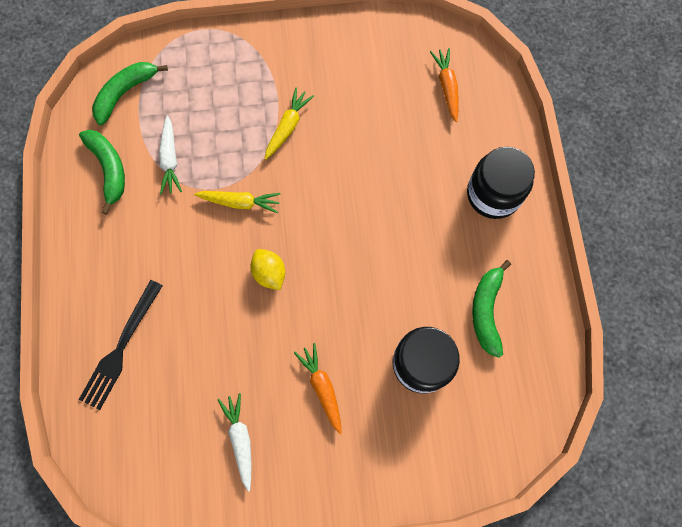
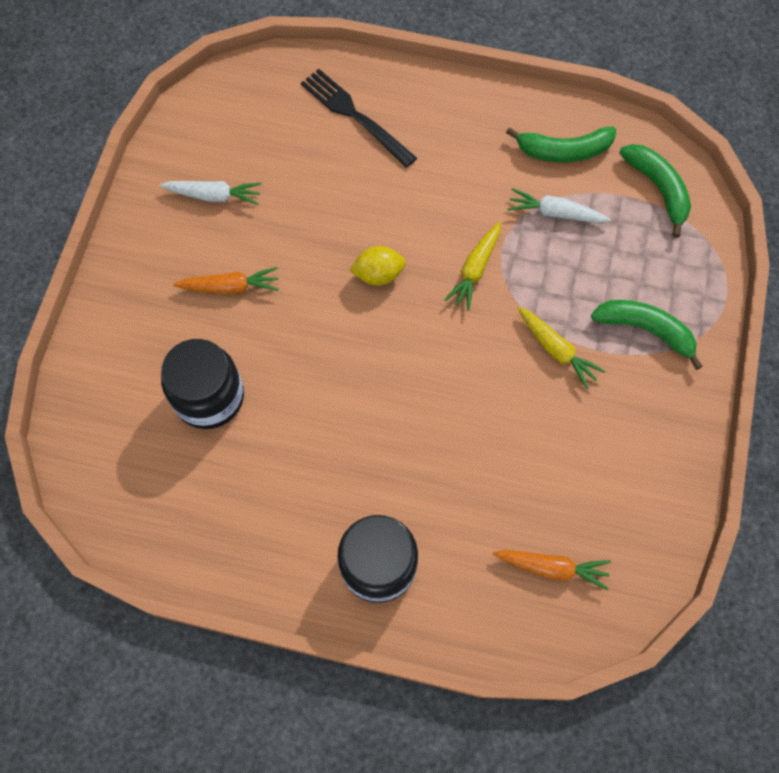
camera: 110 degrees right, 5 degrees down
(486, 311) = (236, 493): green banana -> green banana (645, 330)

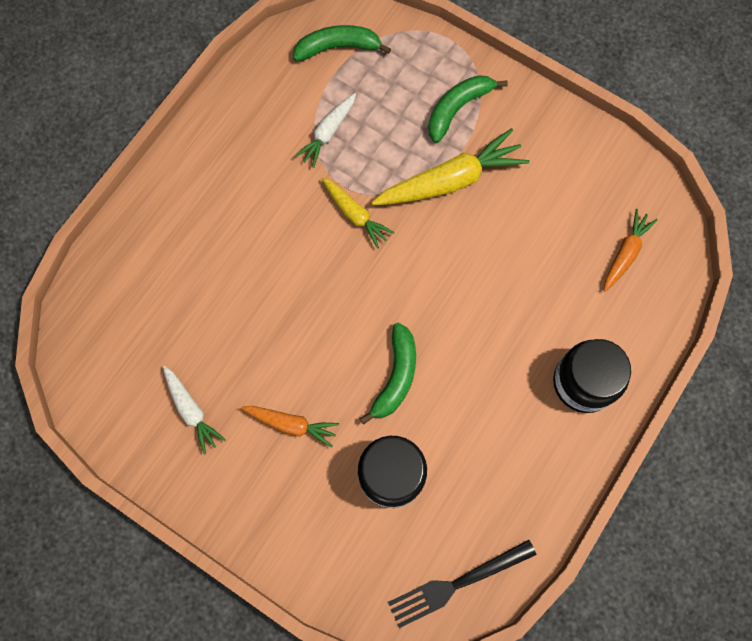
camera: 70 degrees left, 5 degrees up
(214, 195) = (191, 411): white carrot -> white carrot turned 120 degrees clockwise
(230, 287) = (291, 424): orange carrot -> orange carrot turned 90 degrees clockwise
(354, 115) = (160, 260): black fork -> black fork (455, 584)
(378, 274) = (329, 294): yellow lemon -> none
(556, 350) = (450, 180): yellow carrot -> yellow carrot, size x1.75
(563, 151) = (272, 103): green banana -> green banana (396, 376)

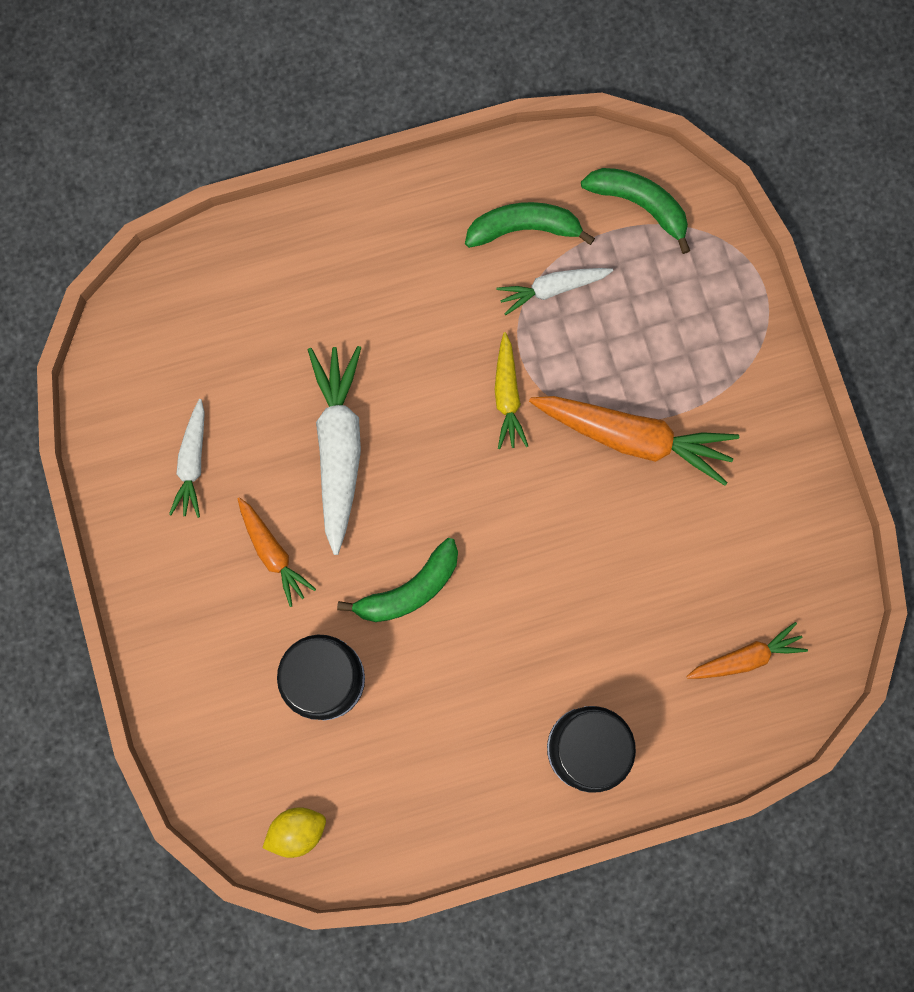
camera: 40 degrees right, 5 degrees up
(278, 326) = (339, 447): none -> white carrot
(450, 180) = (633, 438): yellow carrot -> orange carrot
(455, 584) = (297, 830): black fork -> yellow lemon
(458, 108) = (707, 368): green banana -> green banana (524, 229)

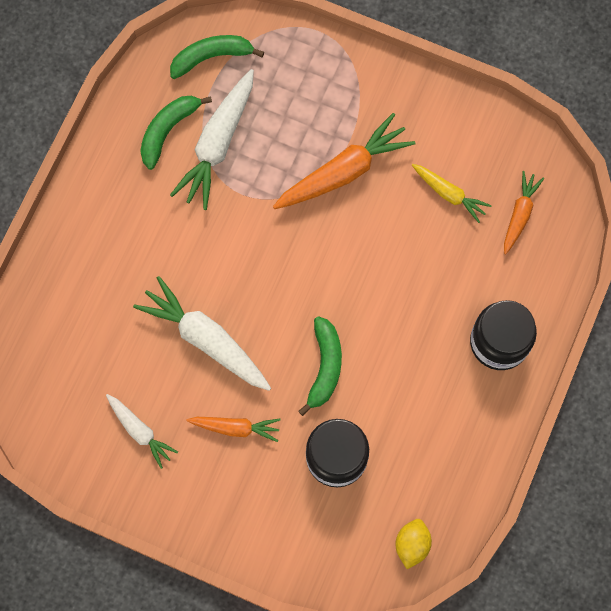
camera: 50 degrees left, 5 degrees down
(507, 396) = (259, 220): yellow carrot -> yellow carrot (449, 194)
(552, 289) = (218, 144): white carrot -> white carrot, size x1.75

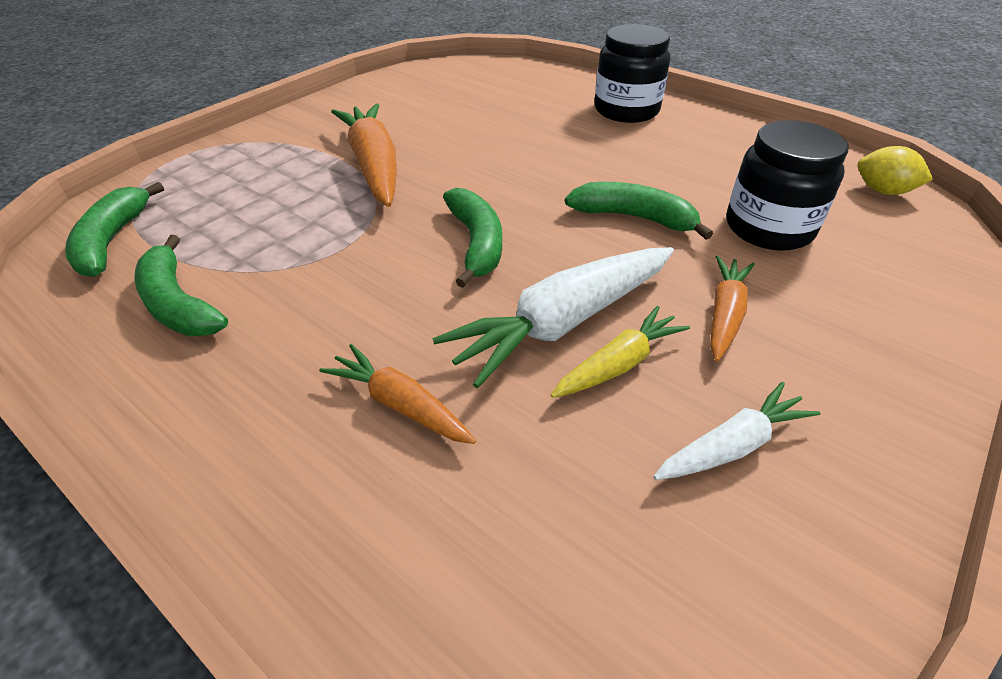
camera: 75 degrees left, 30 degrees down
(218, 144) = (249, 257): white carrot -> none
(267, 272) = (476, 243): none -> green banana
(449, 194) = (447, 112): yellow carrot -> yellow carrot (619, 364)
(519, 214) = (492, 84): orange carrot -> orange carrot (399, 404)

